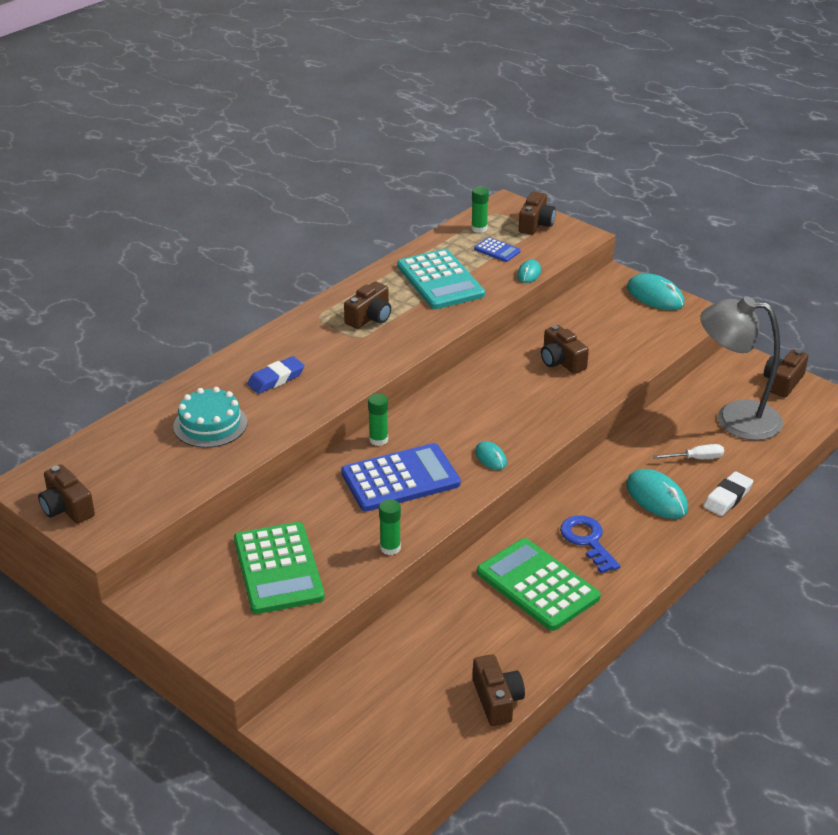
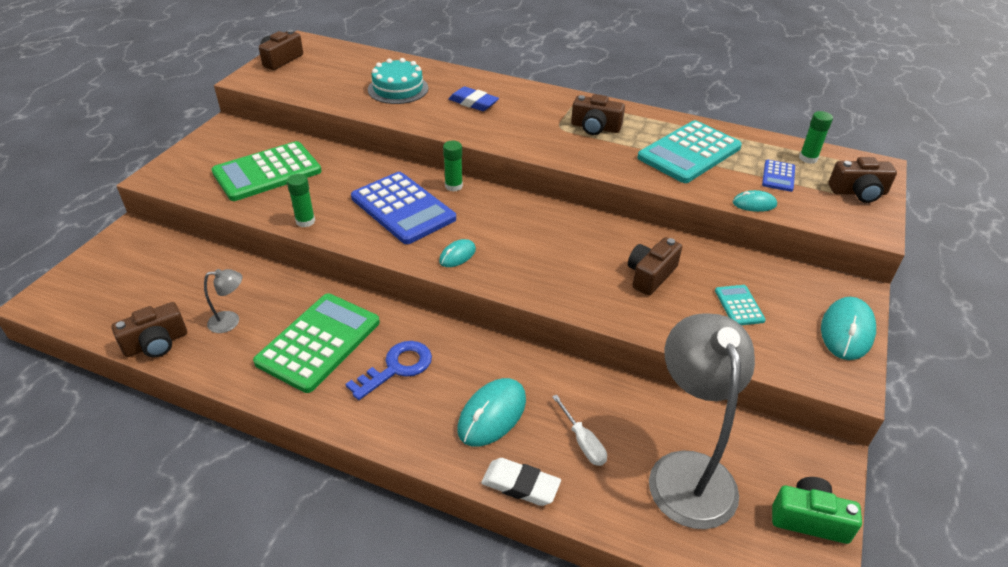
camera: 70 degrees right, 5 degrees up
(484, 644) = (230, 321): none -> grey lamp
(612, 331) = (739, 305): none -> turquoise calculator
(783, 382) = (809, 519): brown camera -> green camera

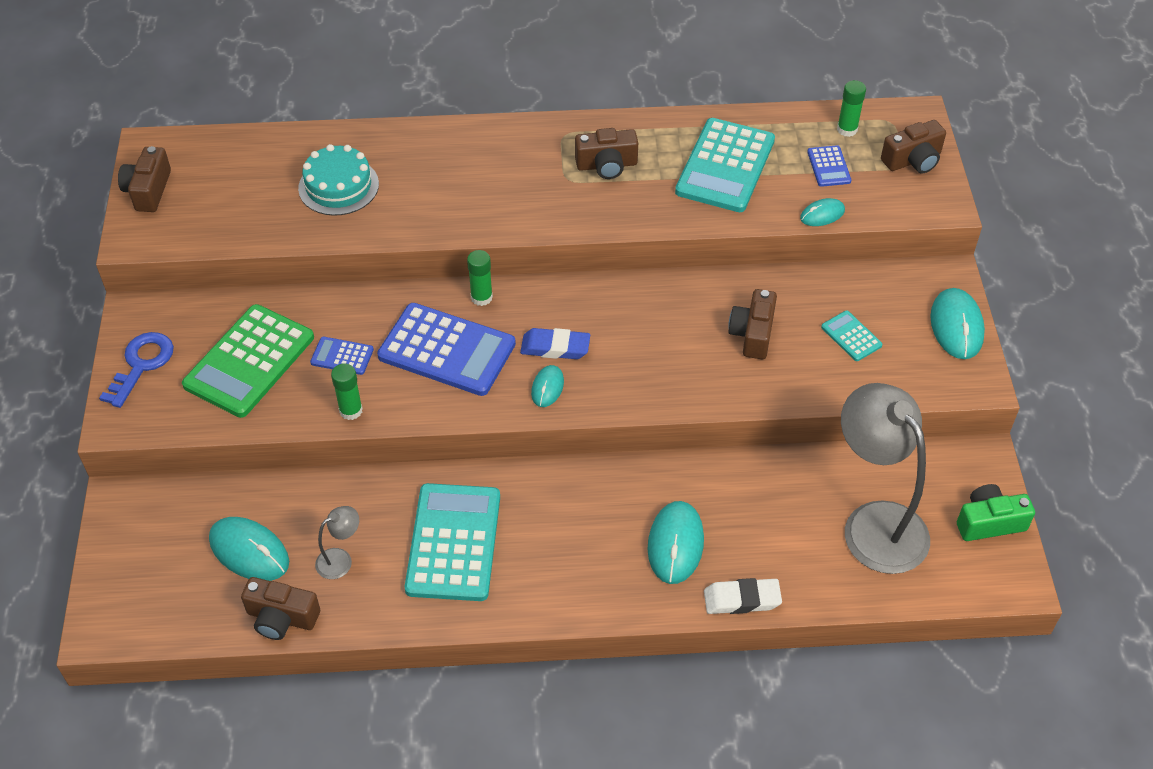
camera: 25 degrees left, 10 degrees up
(156, 343) = (281, 617): brown camera -> brown camera turned 75 degrees clockwise
(177, 292) = (249, 551): none -> turquoise mouse
(319, 342) = (454, 542): green calculator -> turquoise calculator
(329, 188) = (342, 356): none -> blue calculator
(397, 368) = (553, 536): blue key -> blue key (141, 364)
(473, 103) = (445, 176): blue eraser -> blue eraser (555, 347)
(583, 442) = (772, 535): white screwdriver -> none

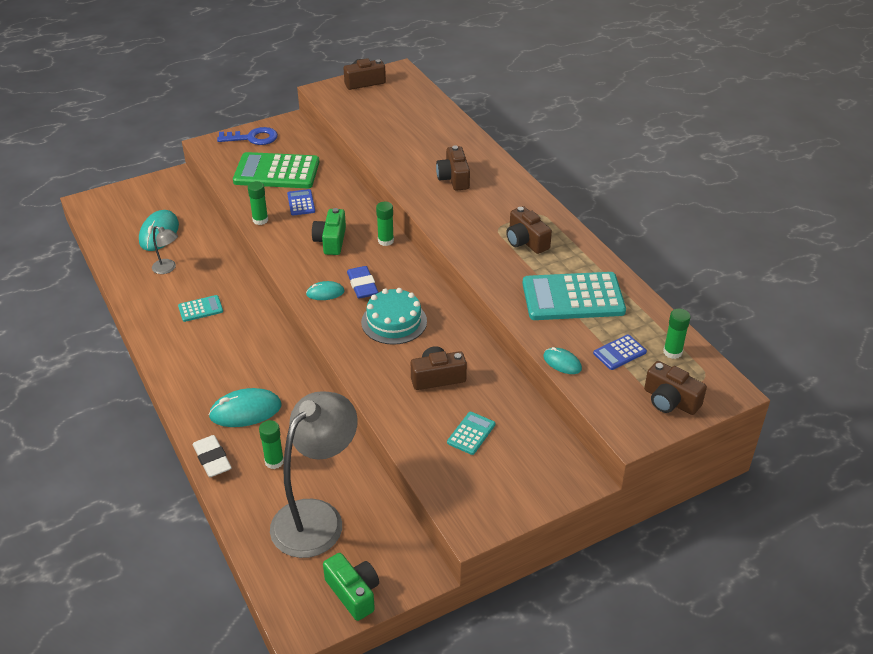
camera: 65 degrees right, 10 degrees down
(281, 617) = (118, 261): brown camera -> brown camera (454, 178)
(338, 186) = (417, 142): turquoise cake -> turquoise cake (394, 321)
(447, 350) = (331, 241): blue calculator -> green camera
(454, 542) = (200, 309): turquoise calculator -> turquoise calculator, size x0.46
(773, 538) = (274, 461): none -> green glue stick
(956, 326) = (526, 497): turquoise mouse -> none

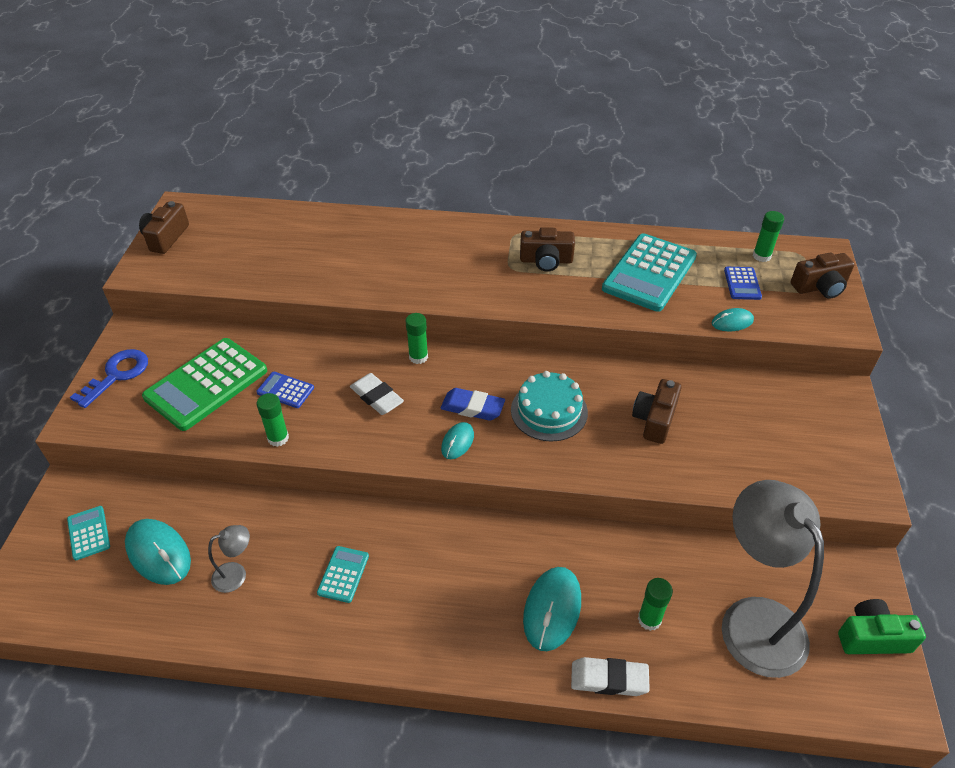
camera: 55 degrees left, 5 degrees up
(331, 241) = (376, 397): green camera -> white eraser
(454, 178) = (405, 257): brown camera -> none
(471, 433) = (748, 434): turquoise calculator -> turquoise calculator (89, 533)

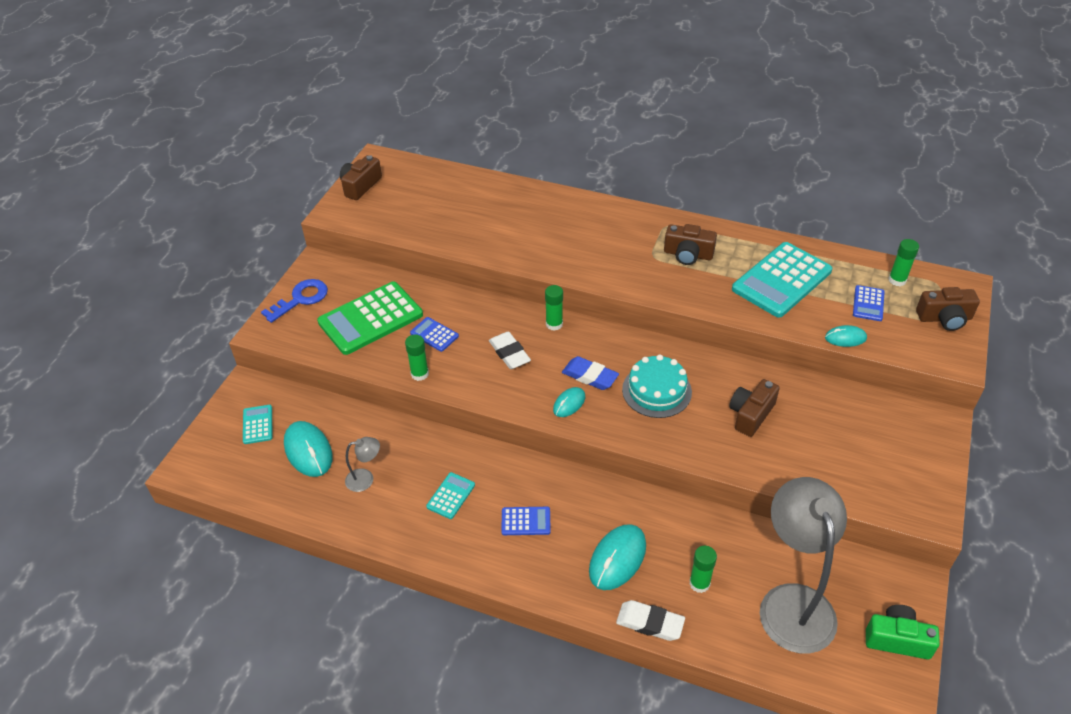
camera: 15 degrees right, 0 degrees up
(437, 587) = (526, 521): none -> blue calculator

